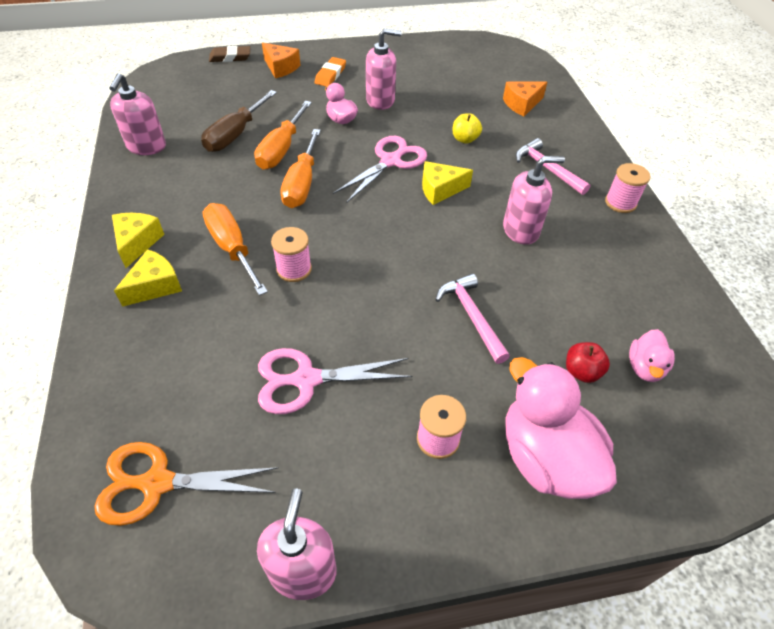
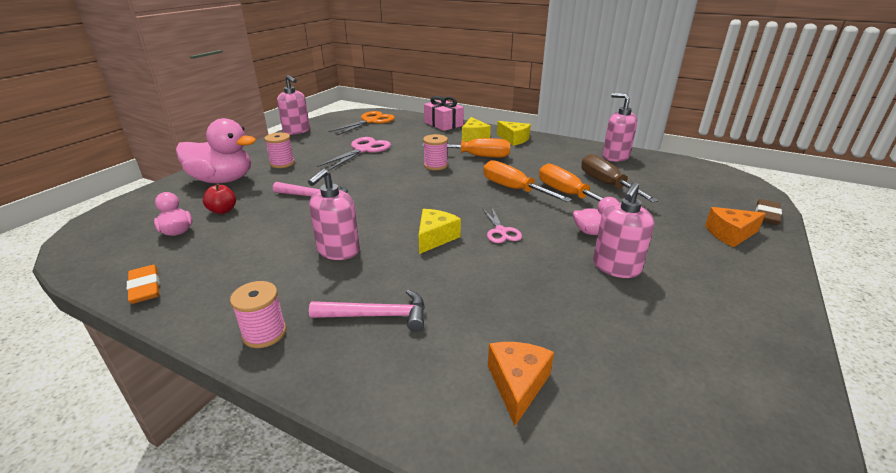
camera: 130 degrees right, 20 degrees down
(107, 357) = (443, 124): none -> pink gift
(330, 75) = (698, 257): orange eraser -> orange eraser (145, 287)
(390, 161) = (500, 231): pink scissors -> pink scissors, size x0.60
(465, 139) = (489, 287): yellow apple -> none

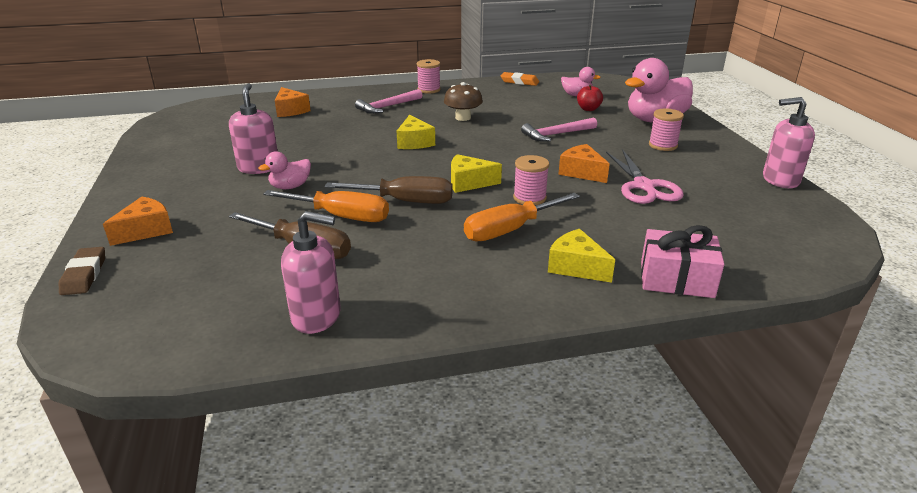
camera: 140 degrees right, 0 degrees up
(338, 251) = (463, 118): pink soap dispenser -> brown mushroom
(370, 121) = (771, 234): orange scissors -> none
(373, 167) = (581, 172): none -> orange cheese
(500, 231) = (371, 161): pink scissors -> none
(514, 139) = (514, 289): yellow cheese -> yellow cheese (468, 183)
(514, 189) = (405, 201): orange screwdriver -> brown screwdriver

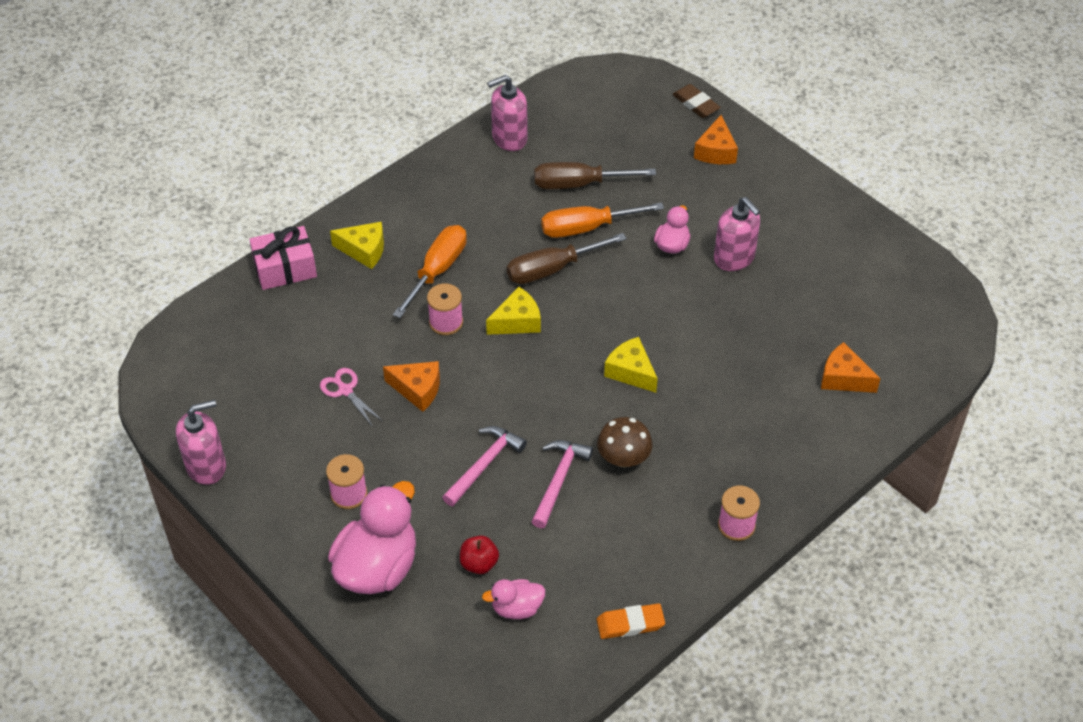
camera: 150 degrees right, 20 degrees up
(387, 107) = (740, 444): pink hammer -> pink hammer (559, 480)
(644, 186) = (345, 390): pink scissors -> pink scissors, size x0.60

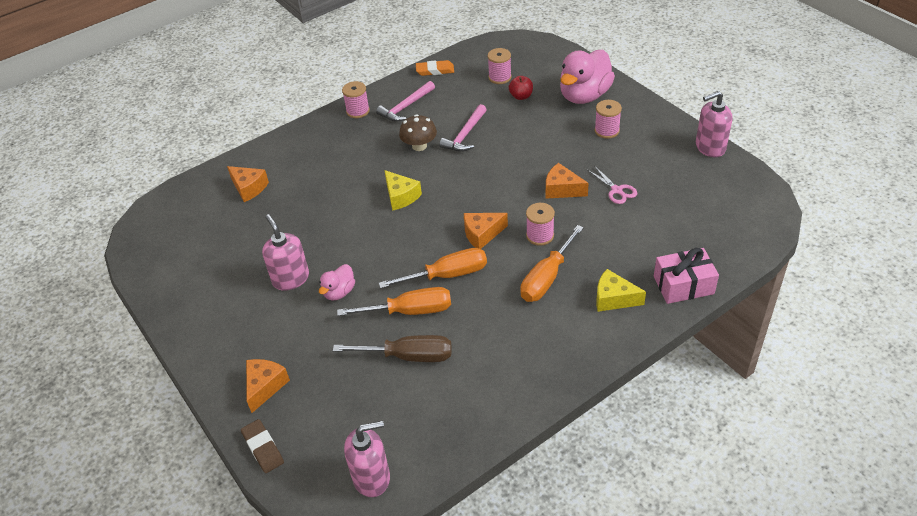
camera: 170 degrees left, 5 degrees down
(484, 464) = (514, 144): pink hammer -> pink hammer (405, 107)
(509, 138) = (470, 414): pink soap dispenser -> pink soap dispenser (372, 477)
(517, 321) = (482, 234): yellow cheese -> orange cheese
(517, 608) = (500, 77): pink duck -> pink spool
(552, 269) = (447, 275): brown screwdriver -> orange screwdriver

